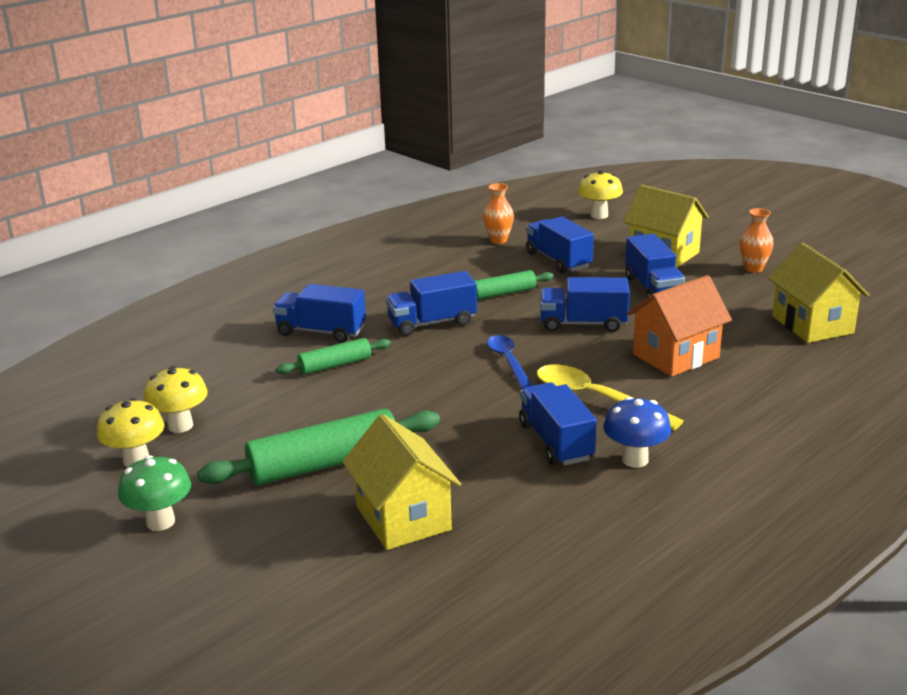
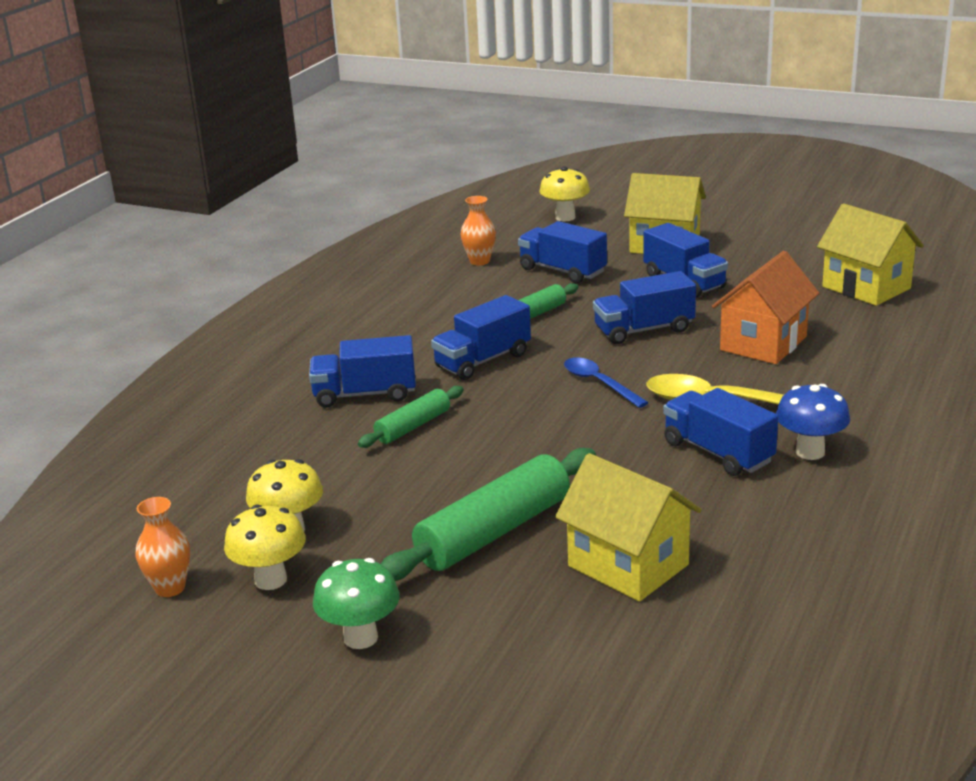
camera: 20 degrees left, 0 degrees up
(753, 268) = (765, 244): orange vase -> orange vase (170, 588)

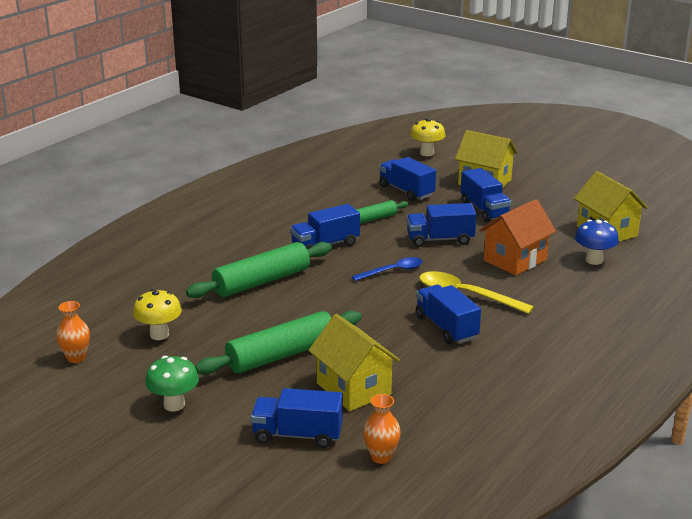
camera: 10 degrees right, 0 degrees up
(270, 580) = (136, 362): yellow mushroom -> none
(365, 394) = (241, 256): blue truck -> blue truck (297, 435)
(413, 426) = (262, 281): green rolling pin -> green rolling pin, size x1.79
(479, 261) = (354, 177): orange vase -> orange vase (381, 457)
(599, 383) = (393, 271): blue spoon -> blue spoon turned 90 degrees clockwise
(810, 452) = (506, 336): blue mushroom -> blue mushroom (594, 260)

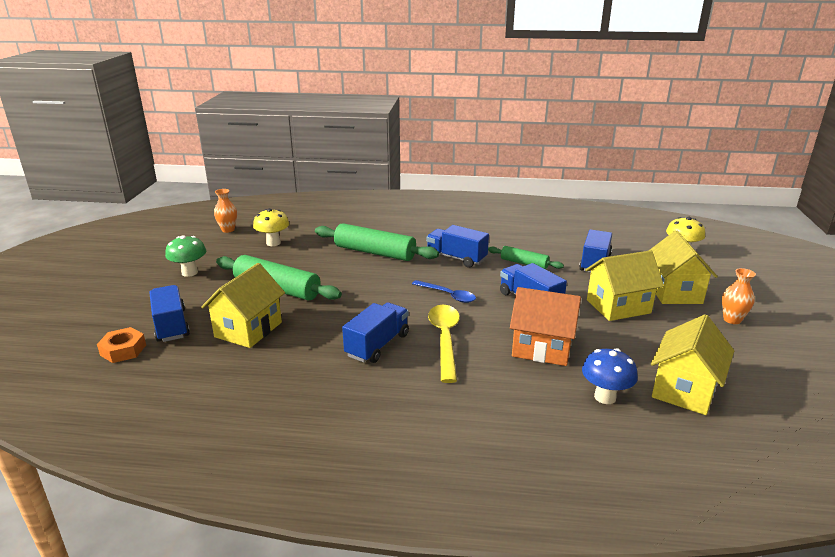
camera: 60 degrees right, 0 degrees up
(323, 473) = (123, 350): none -> orange nut
(381, 457) = (154, 369): orange vase -> orange vase (732, 320)
(484, 210) = (618, 306): blue truck -> yellow house

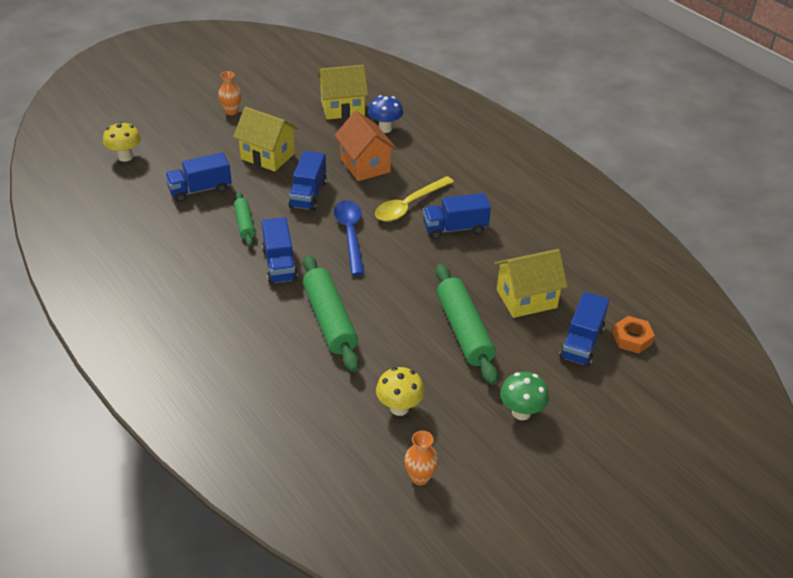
camera: 135 degrees left, 15 degrees up
(448, 295) = (350, 235): blue spoon -> blue spoon, size x1.51
(674, 292) = (214, 141): yellow house -> none

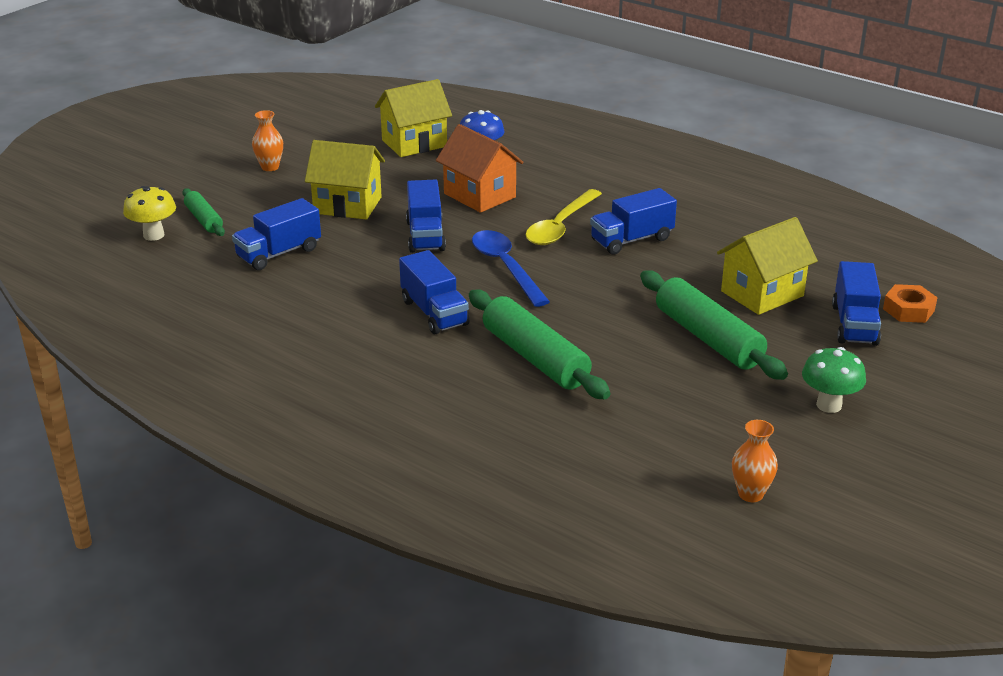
camera: 15 degrees left, 10 degrees down
(244, 224) = (361, 279): green rolling pin -> green rolling pin (204, 219)
(399, 408) = (680, 429): yellow mushroom -> none

